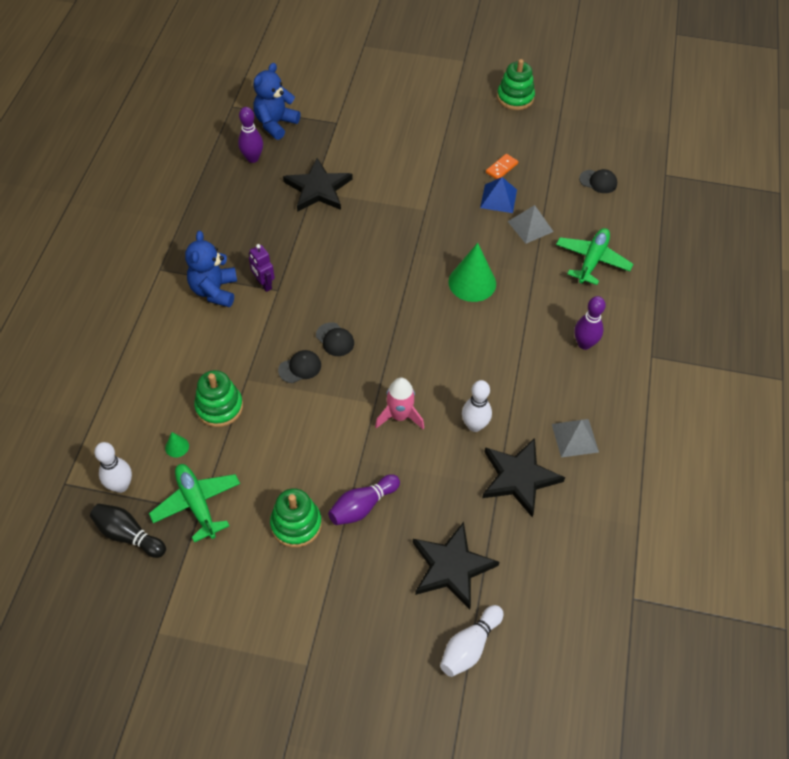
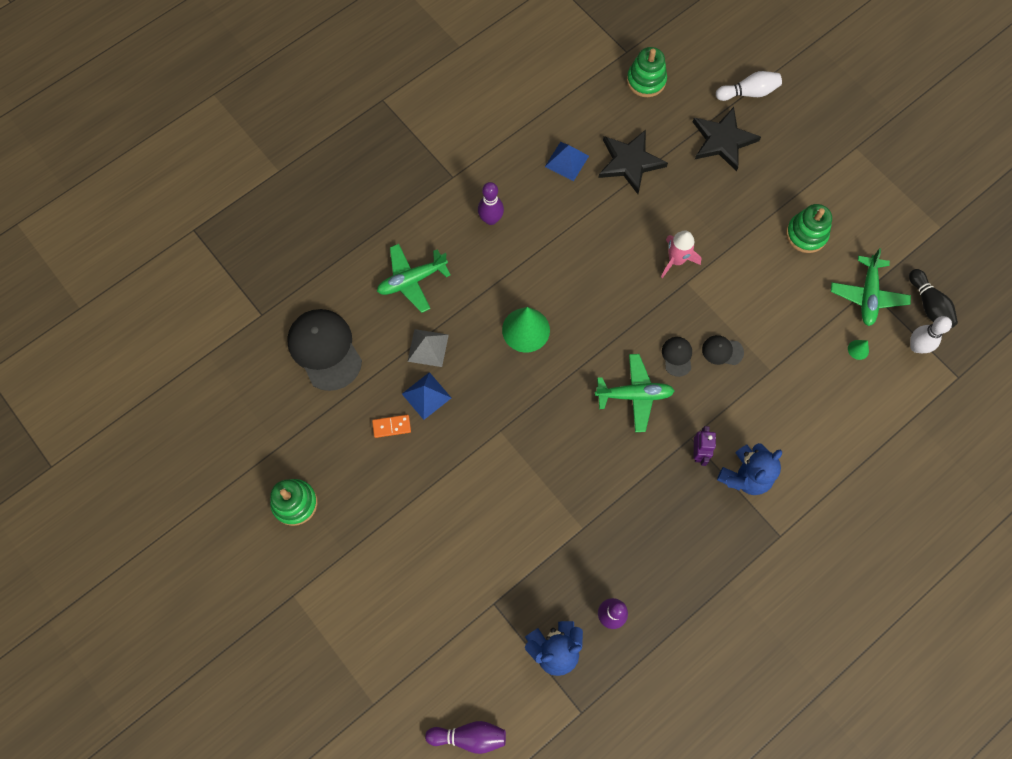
camera: 140 degrees left, 15 degrees up
(219, 407) = (807, 360): green stacking toy -> green stacking toy (646, 80)
(318, 188) = (575, 527): black star -> none
(346, 291) = (634, 395): none -> green plane
(362, 506) = (752, 216): purple bowling pin -> purple bowling pin (469, 736)
(474, 425) = (628, 216): white bowling pin -> none
(574, 438) = (567, 161): grey pyramid -> blue pyramid
(598, 181) = (325, 350): black cap -> black cap, size x2.12

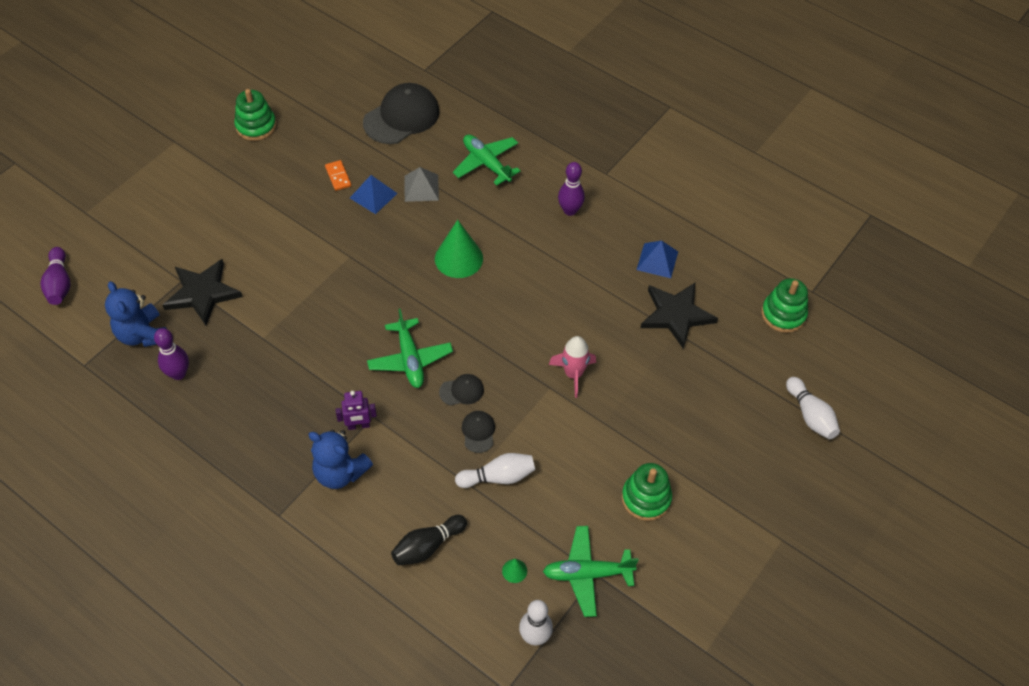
camera: 75 degrees right, 15 degrees down
(723, 140) = (737, 398): black star -> black star (202, 293)
(769, 344) = (498, 477): none -> white bowling pin
(929, 305) = (593, 646): black bowling pin -> black bowling pin (427, 546)

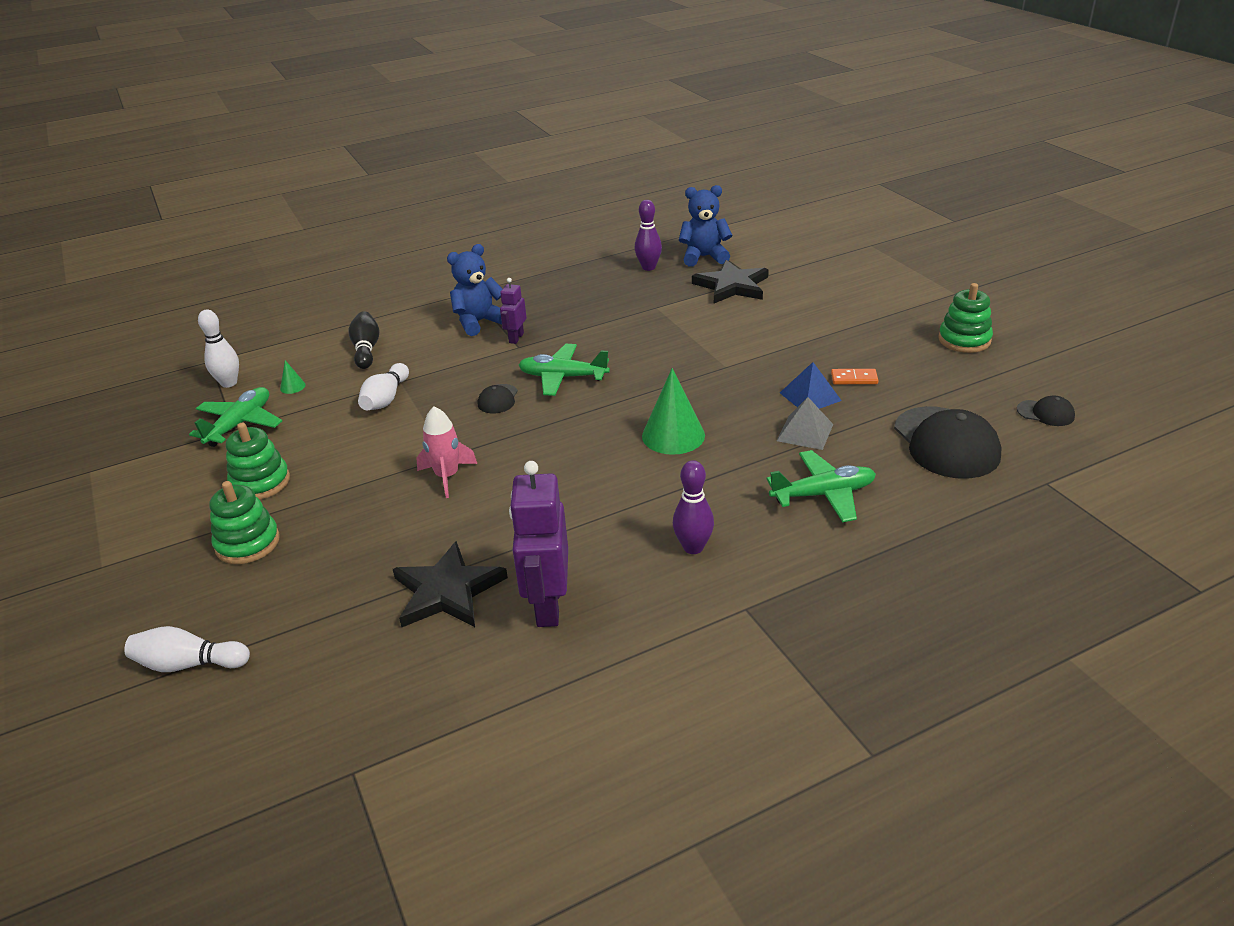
camera: 120 degrees right, 20 degrees down
(59, 284) = (787, 230): purple bowling pin -> none
(478, 432) = (443, 398): black cap -> black cap (1045, 413)
(657, 260) = (547, 605): blue pyramid -> purple robot
(783, 314) = (348, 711): green stacking toy -> green stacking toy (247, 543)

